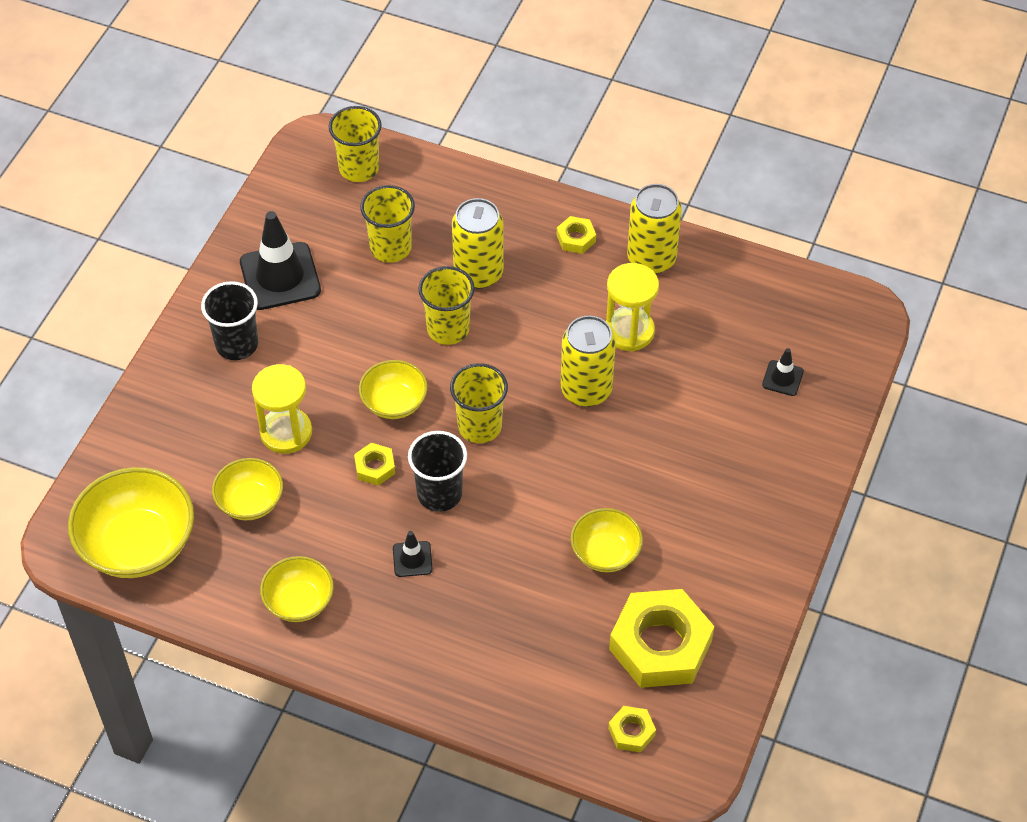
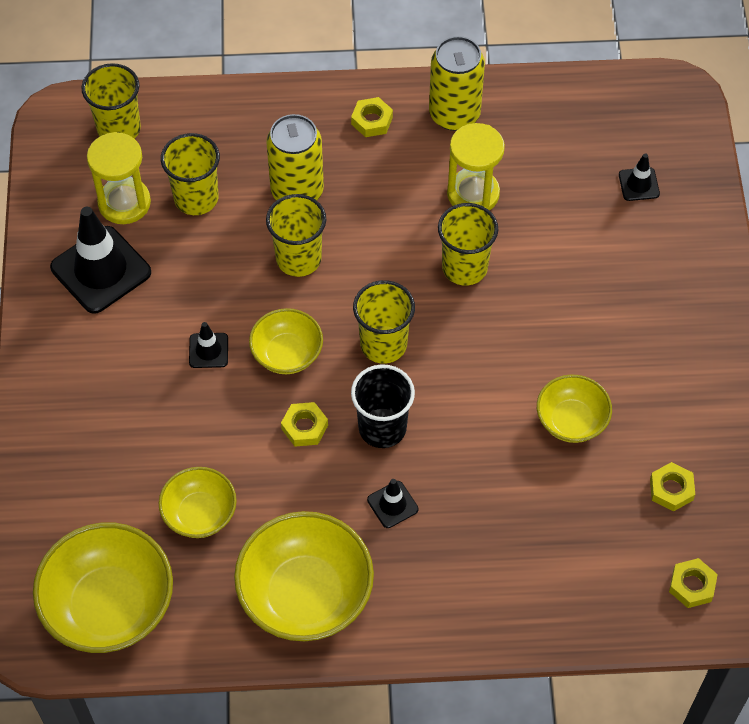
camera: 25 degrees left, 5 degrees up
(237, 344) = (95, 357): black cup -> none
(286, 432) = (196, 428): yellow hourglass -> yellow hourglass (124, 203)
(299, 601) = (305, 595): yellow bowl -> yellow bowl, size x1.73
(331, 374) = (208, 350): none -> black traffic cone
(586, 390) = (464, 267): yellow can -> yellow cup
(660, 645) = (671, 489): yellow nut -> yellow nut, size x0.44

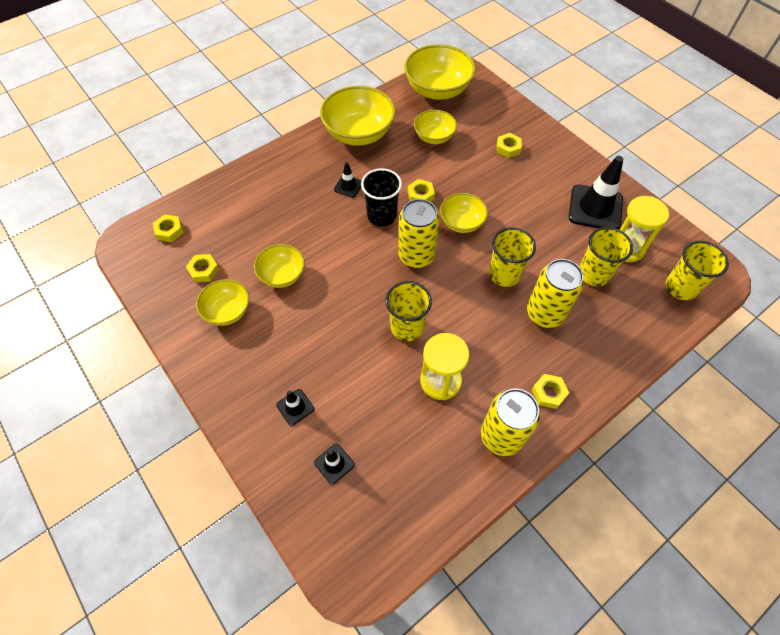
camera: 145 degrees right, 0 degrees up
(114, 426) = (508, 148): none -> yellow nut
(208, 350) = (501, 202): black traffic cone -> black traffic cone (295, 407)
(383, 344) = (416, 256): yellow cup -> yellow can
(667, 412) = (227, 311): none -> yellow bowl

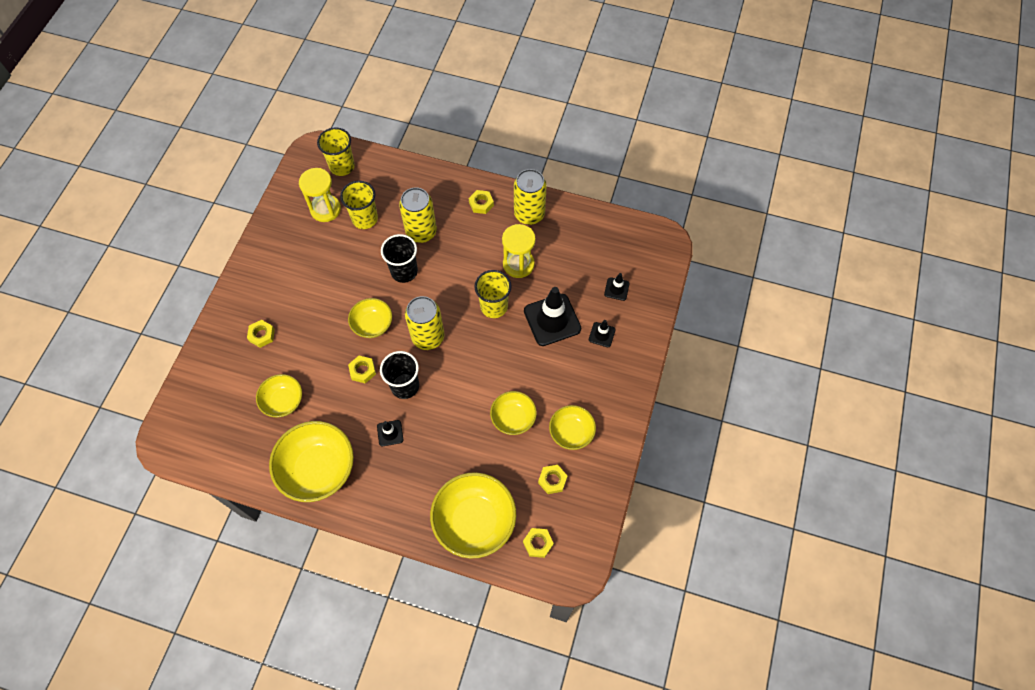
camera: 125 degrees left, 5 degrees up
(437, 90) = (212, 437): yellow bowl -> yellow bowl (474, 521)
(504, 274) = (404, 271): yellow cup -> black cup
(595, 208) = (295, 243): black traffic cone -> black traffic cone (552, 320)

